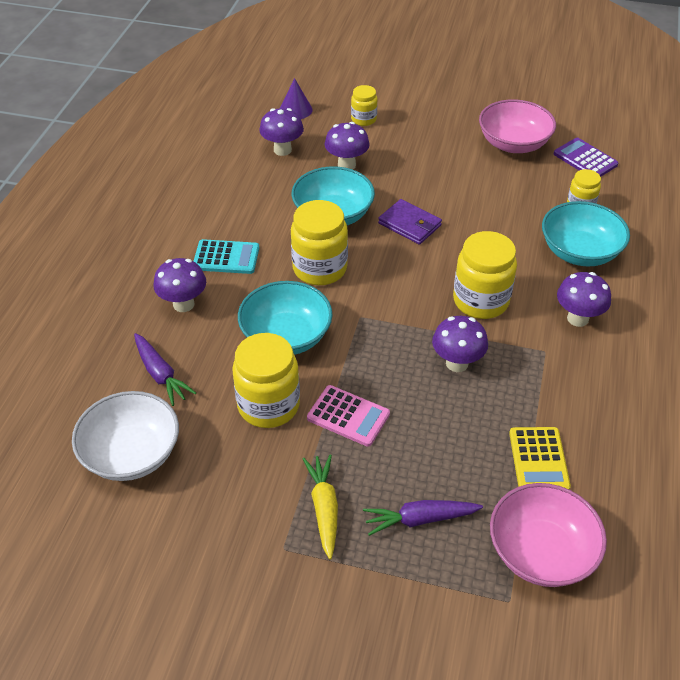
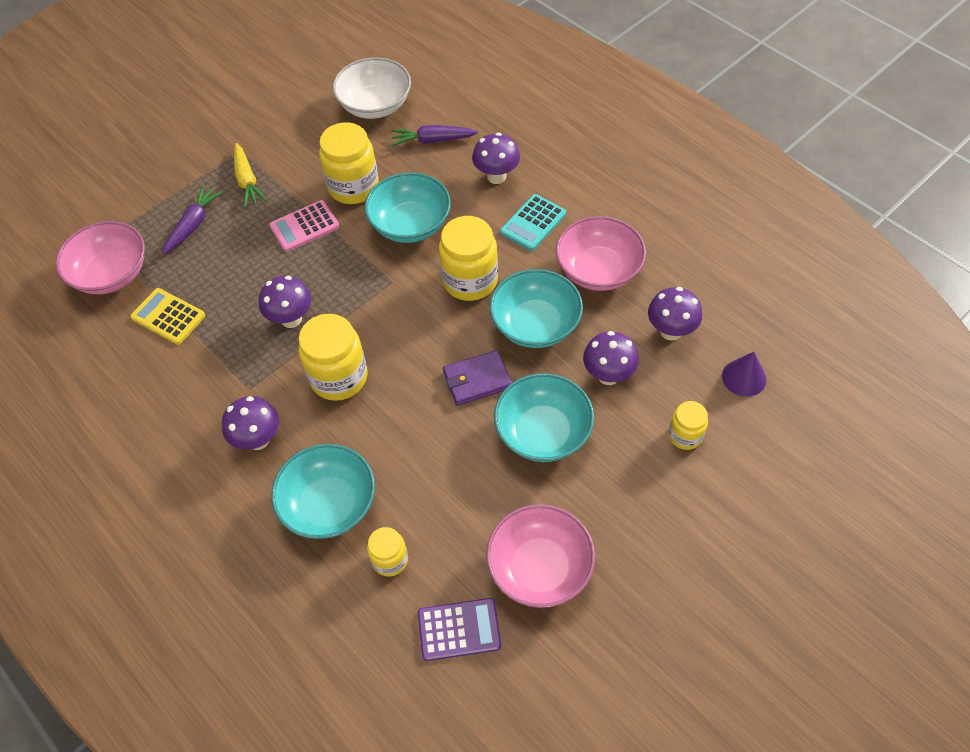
camera: 125 degrees right, 10 degrees up
(251, 202) = (598, 270): none -> pink bowl
(324, 509) = (247, 180): yellow carrot -> yellow carrot turned 45 degrees clockwise
(421, 177) = (543, 432): none -> turquoise bowl

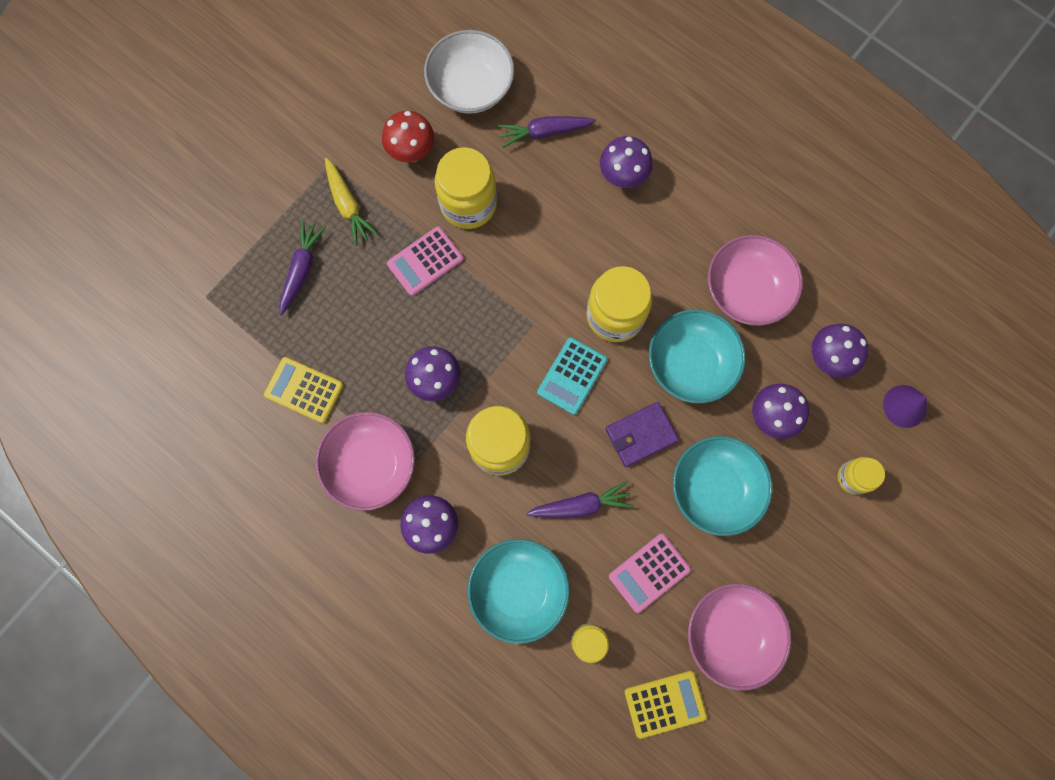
camera: 10 degrees left, 20 degrees up
(111, 274) = (228, 342): pink bowl -> pink bowl (371, 464)
(313, 147) = (412, 152): none -> red mushroom
(406, 435) = (580, 505): none -> purple carrot
(410, 224) = (539, 249): turquoise bowl -> none
(459, 629) = (665, 704): purple calculator -> yellow calculator
(464, 502) = (649, 572): none -> pink calculator
(533, 223) = (670, 235): turquoise calculator -> turquoise calculator (572, 376)

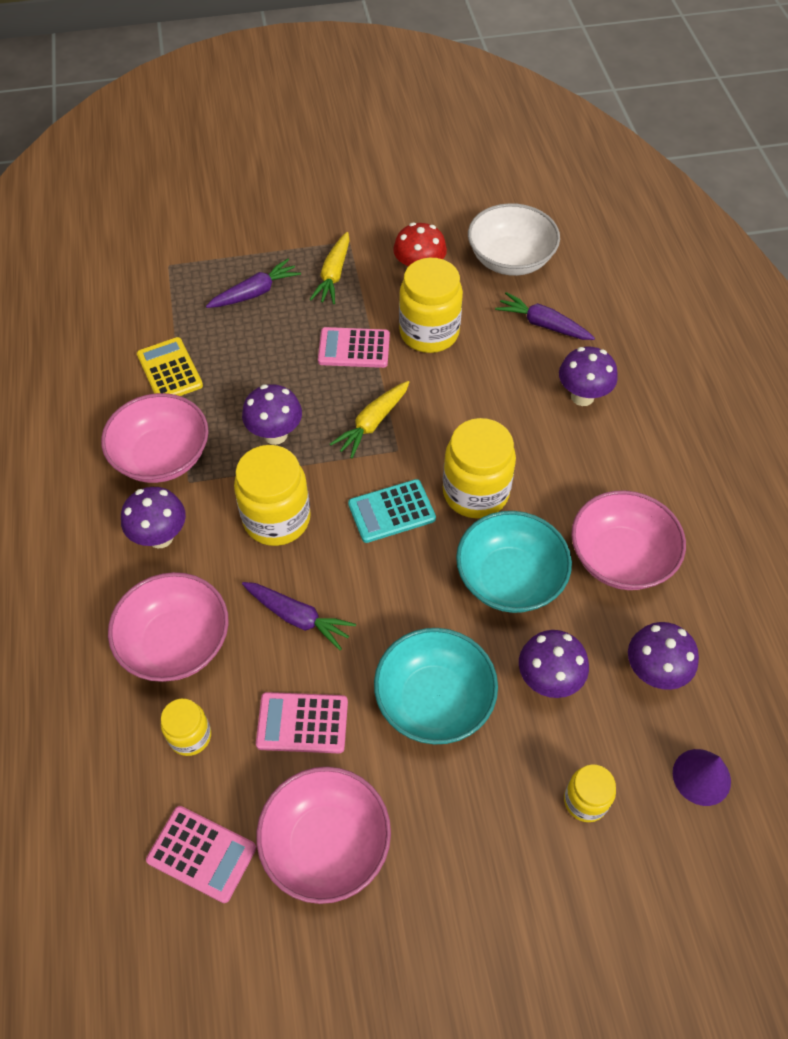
camera: 40 degrees right, 20 degrees down
(496, 315) = (373, 423): none -> yellow carrot
(518, 590) = (176, 642): turquoise bowl -> pink bowl
(641, 435) = (407, 602): purple wallet -> none
(665, 704) = (201, 854): yellow calculator -> pink calculator

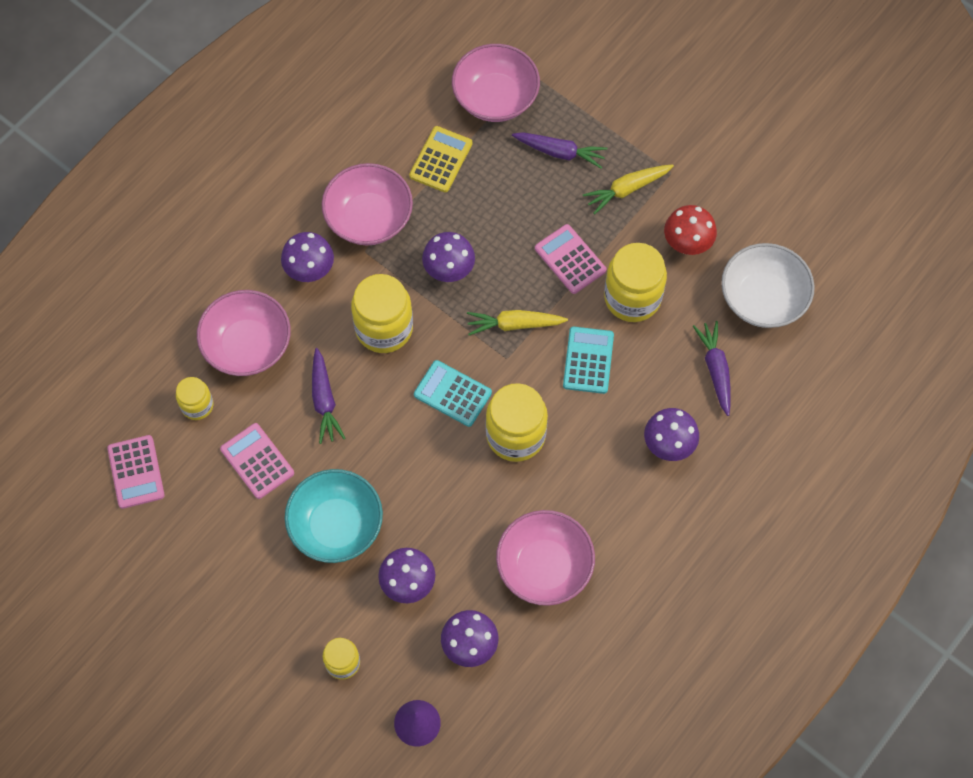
camera: 50 degrees right, 10 degrees up
(326, 844) = (195, 534): pink bowl -> pink bowl (495, 98)
(455, 397) = (588, 360): none -> turquoise calculator
(509, 578) = (464, 507): turquoise bowl -> none

